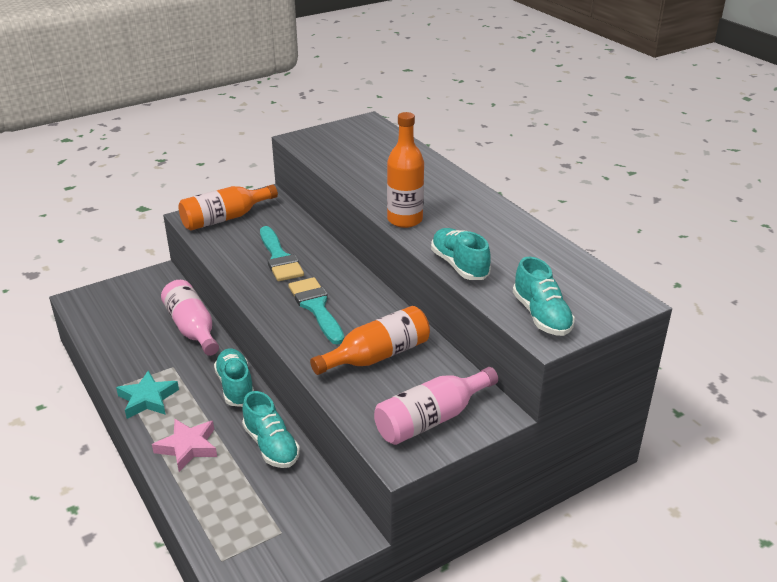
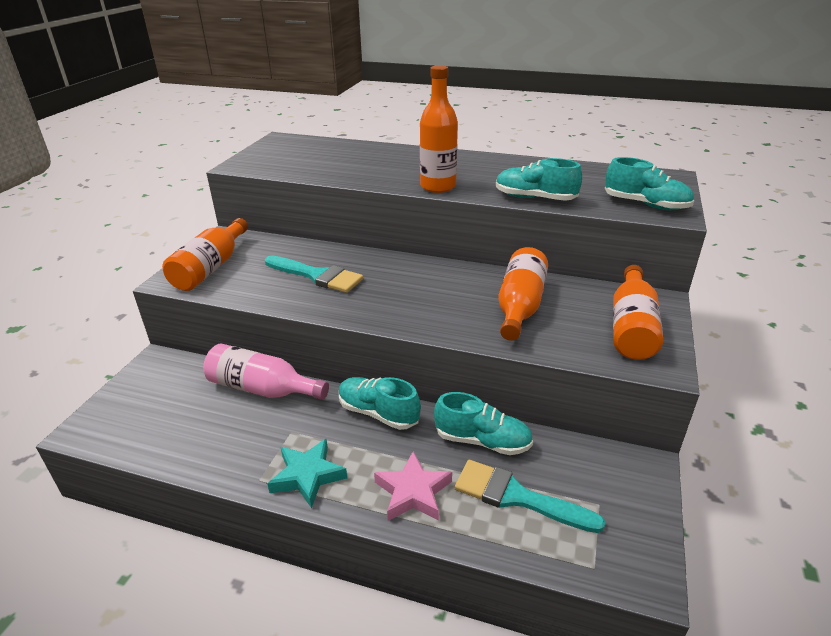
camera: 40 degrees left, 0 degrees up
(316, 307) = (413, 296): turquoise brush -> turquoise brush (517, 497)
(431, 419) = (631, 327): pink bottle -> orange bottle

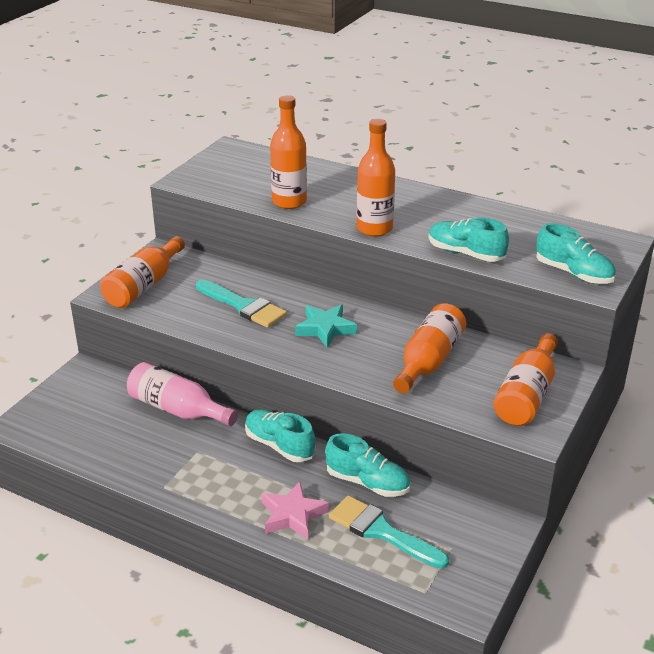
camera: 10 degrees right, 0 degrees up
(307, 476) = (205, 489): turquoise star -> turquoise star (325, 329)
(347, 173) = (289, 202): none -> orange bottle

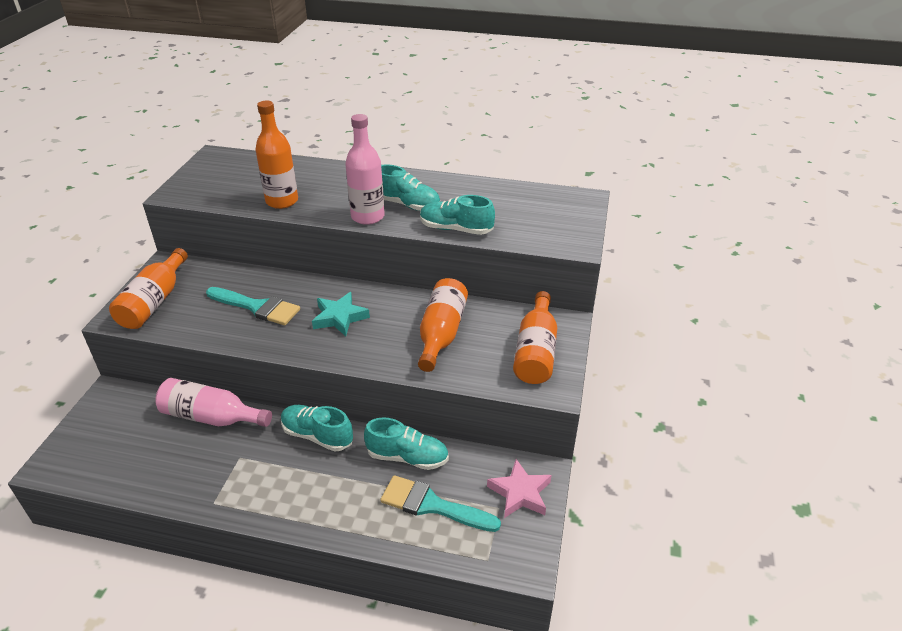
camera: 15 degrees left, 5 degrees up
(292, 515) = (345, 506): pink star -> pink star (520, 493)
(374, 229) = (367, 217): orange bottle -> pink bottle
(573, 273) = (554, 234): turquoise shoe -> turquoise shoe (407, 205)

